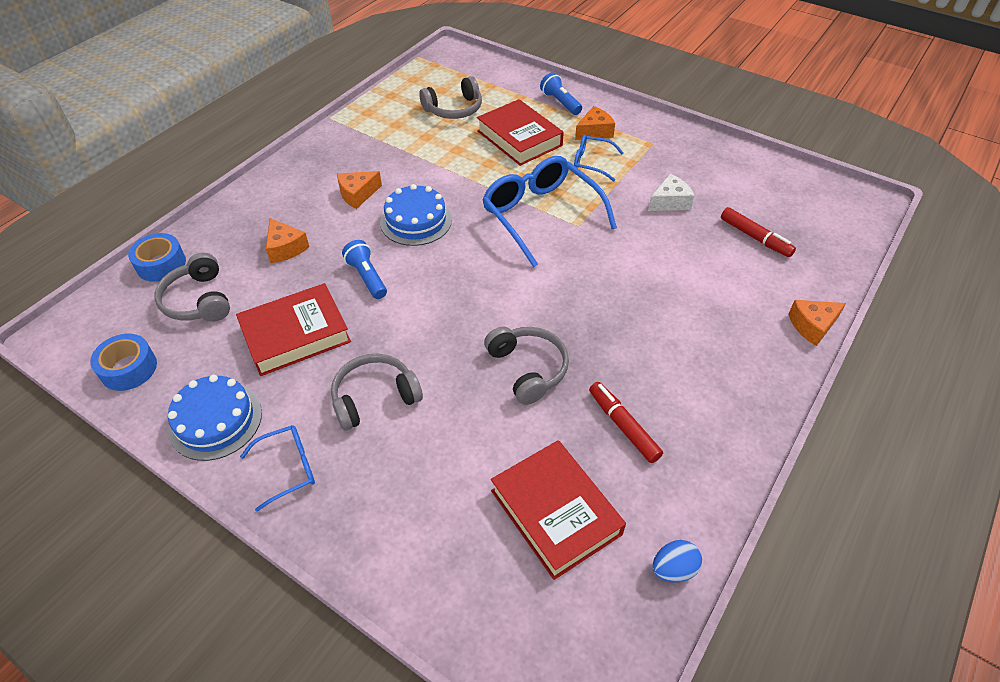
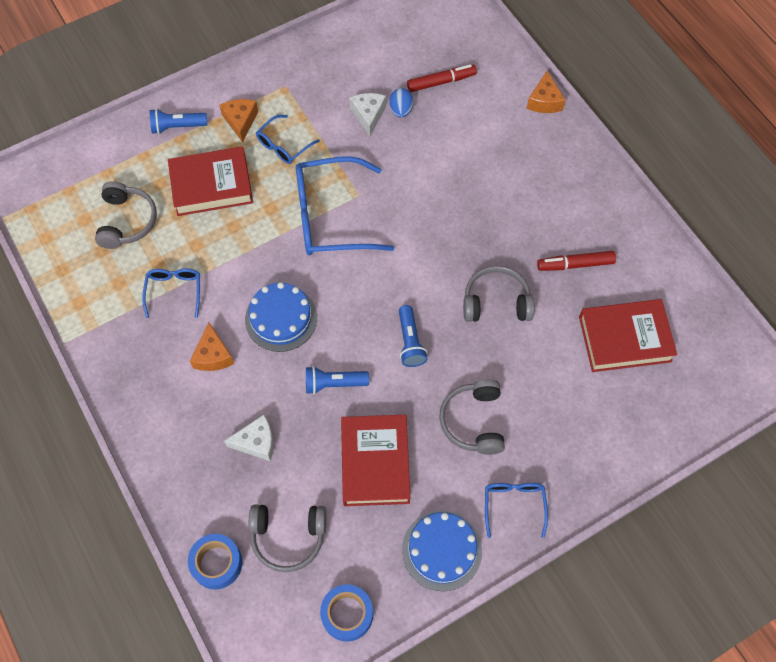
camera: 65 degrees left, 15 degrees up
(285, 248) = (256, 442): orange cheese -> white cheese
(405, 154) = (174, 292): none -> blue glasses
(440, 315) = (410, 342): none -> blue flashlight
(673, 569) = (691, 290): blue egg -> blue egg (401, 110)

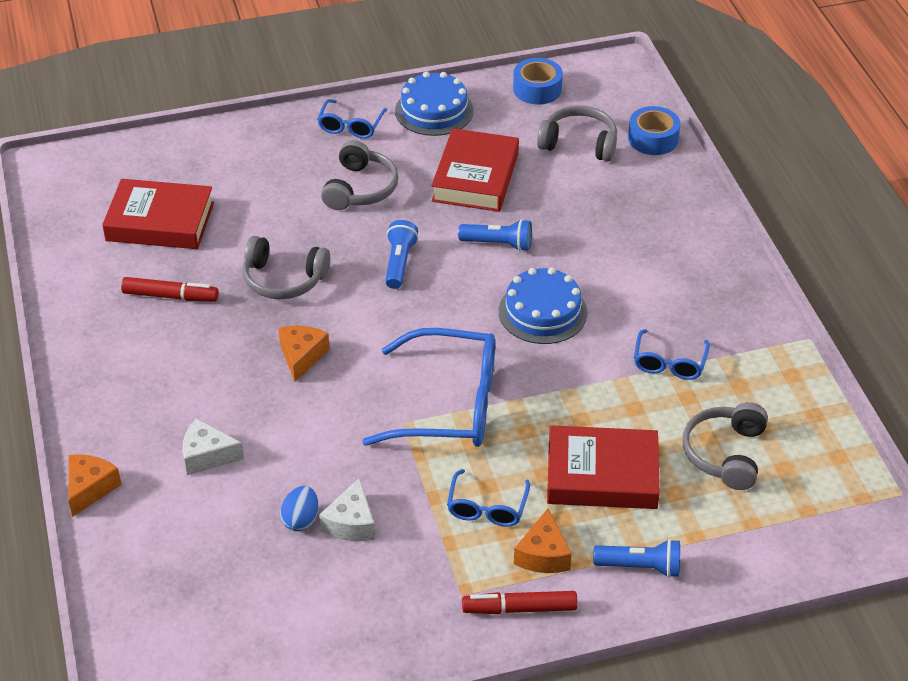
camera: 165 degrees left, 20 degrees down
(213, 355) = (630, 293): orange cheese -> orange cheese (301, 356)
(256, 442) = (596, 214): white cheese -> white cheese (207, 456)
(284, 145) = (487, 507): blue glasses -> blue glasses turned 135 degrees clockwise
(441, 82) = (223, 548): red marker -> red marker (519, 608)

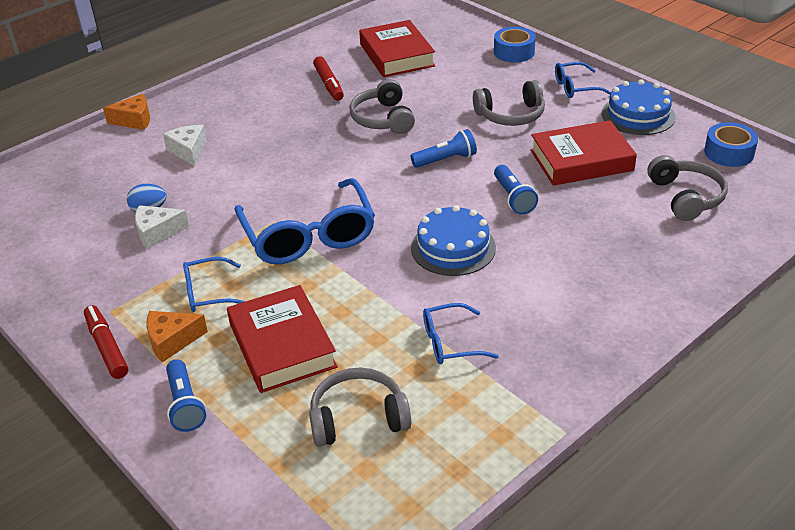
camera: 65 degrees right, 5 degrees down
(301, 356) = (311, 153): orange cheese -> none
(653, 139) = (744, 236): blue tape -> blue tape (514, 52)

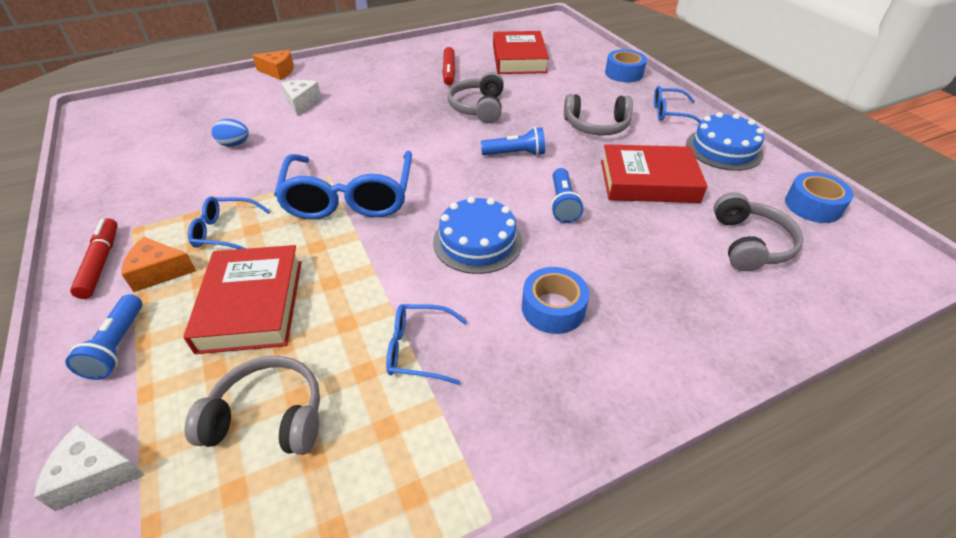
camera: 15 degrees right, 5 degrees up
(157, 233) = (225, 165): white cheese -> white cheese (95, 474)
(545, 286) = (553, 308): none -> blue tape

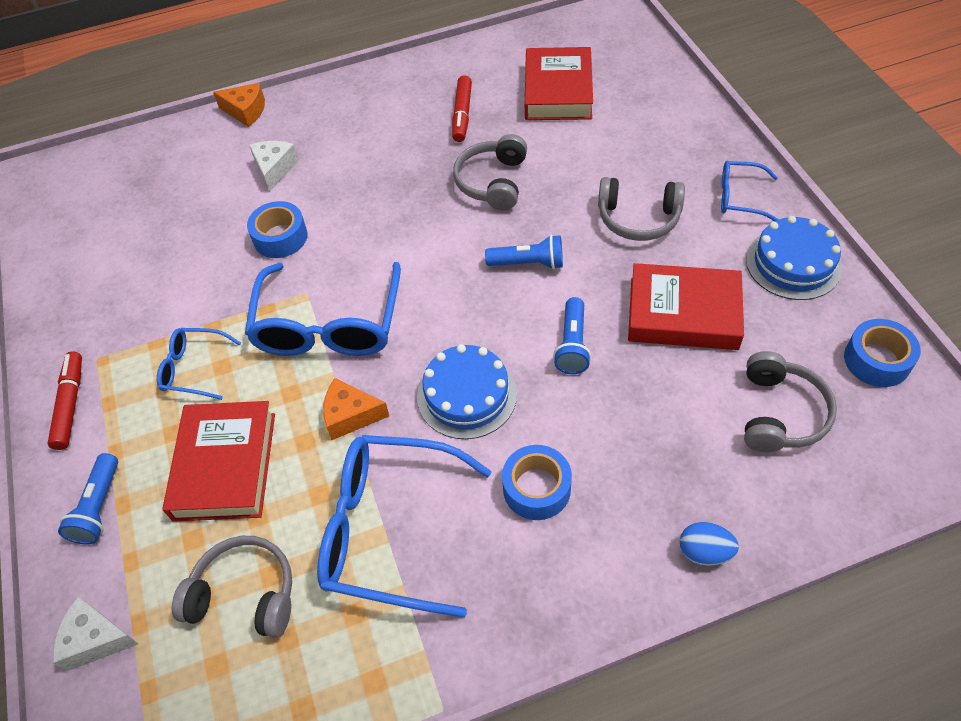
camera: 10 degrees right, 10 degrees up
(159, 272) = (129, 419): orange cheese -> orange cheese (350, 415)
(234, 144) = (198, 237): blue egg -> blue egg (704, 552)
(419, 349) = (392, 530): blue glasses -> blue glasses, size x1.96
(624, 73) = (695, 121): blue tape -> blue tape (280, 237)

